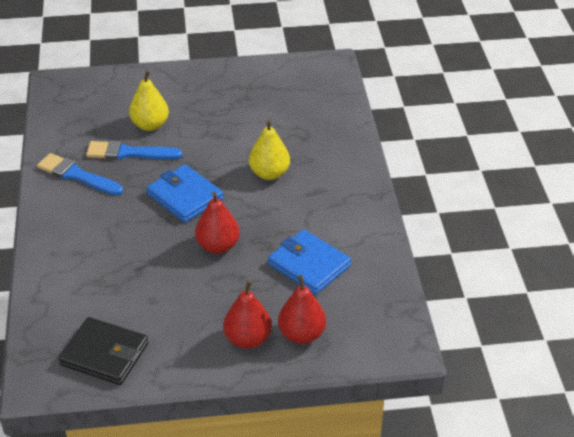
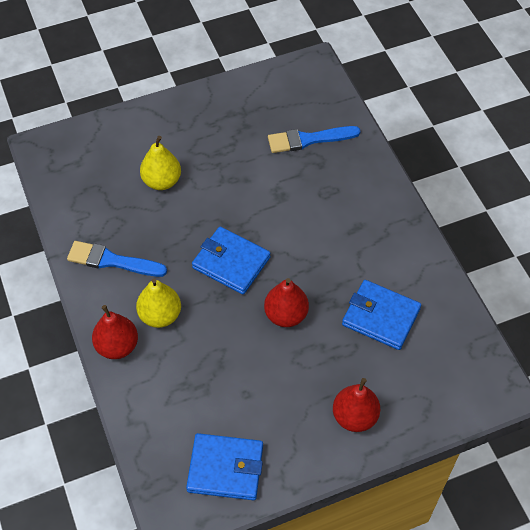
camera: 15 degrees left, 15 degrees up
(104, 354) = (225, 468): black wallet -> blue wallet
(129, 153) = (154, 221): blue brush -> blue brush (309, 139)
(269, 173) = (303, 216): yellow pear -> yellow pear (160, 315)
(301, 334) = (402, 398): red pear -> red pear (117, 346)

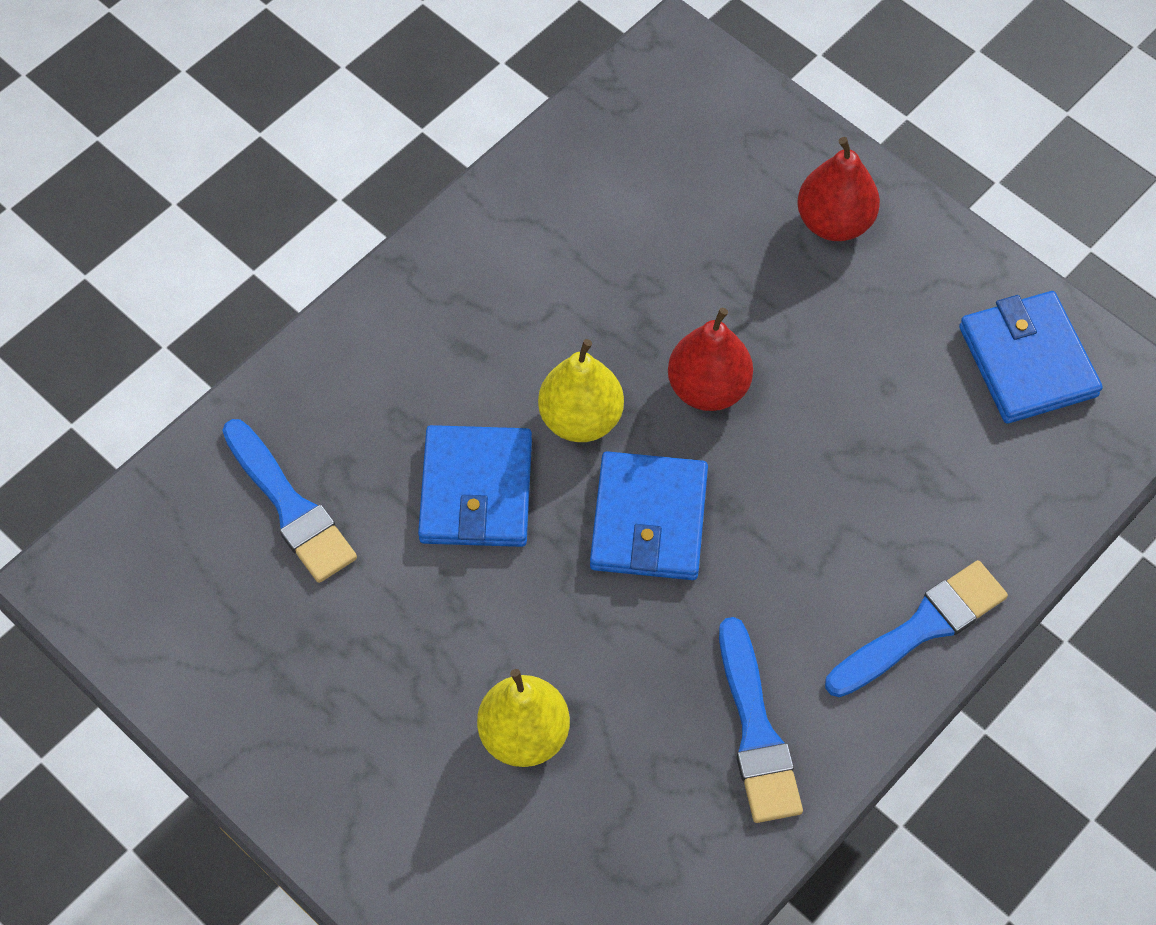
camera: 115 degrees left, 5 degrees up
(117, 346) = (921, 628): red pear -> blue brush
(160, 315) = (821, 587): yellow pear -> yellow pear (581, 418)
(381, 317) = (633, 248): blue wallet -> blue wallet (476, 490)

